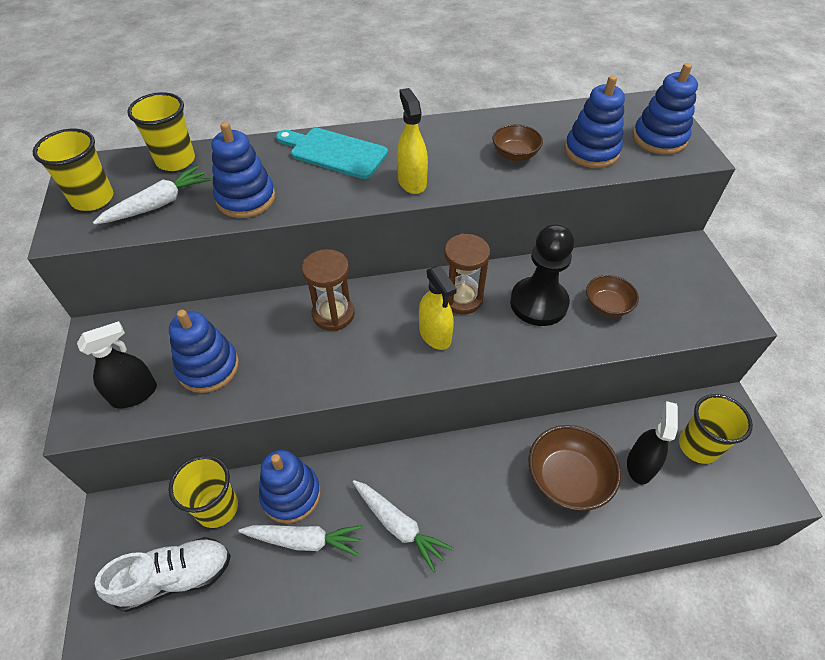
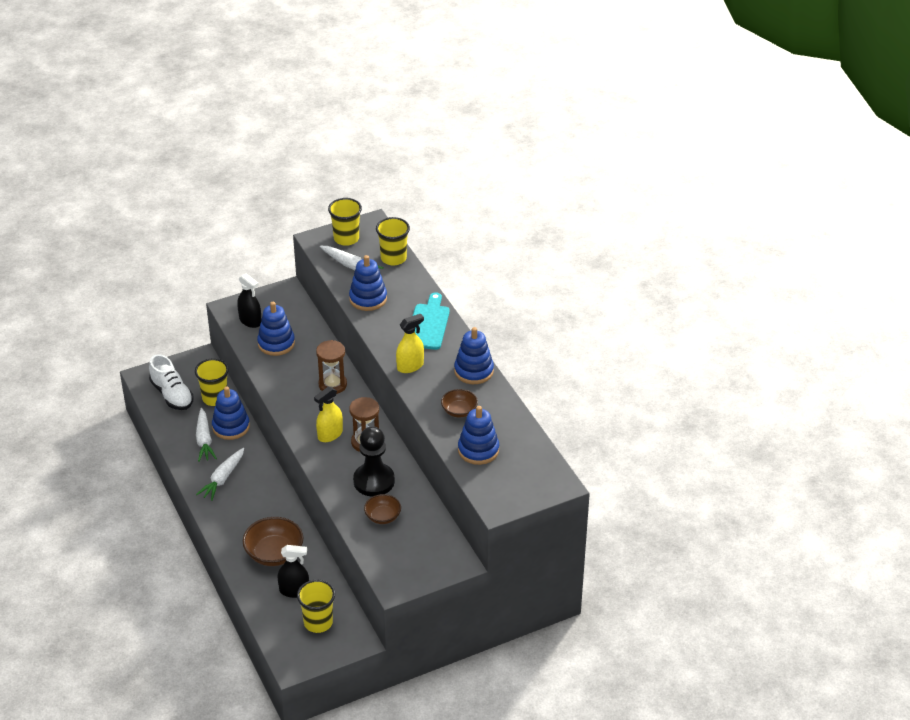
camera: 75 degrees right, 10 degrees down
(659, 138) = (509, 486): blue stacking toy -> blue stacking toy (473, 371)

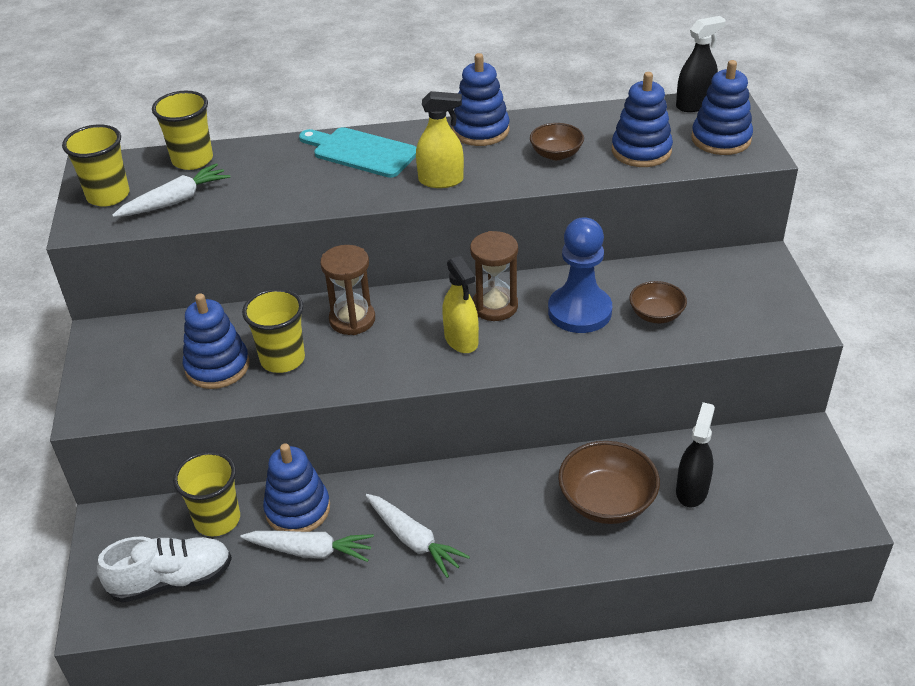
camera: 70 degrees left, 0 degrees up
(250, 321) = (141, 389): black spray bottle -> black spray bottle (694, 104)
(318, 622) = (762, 474): yellow cup -> yellow cup (282, 359)
(368, 298) = (265, 196): blue stacking toy -> blue stacking toy (721, 139)
(374, 481) = (579, 311): black pawn -> blue pawn
(410, 366) = (441, 180): yellow spray bottle -> yellow spray bottle turned 105 degrees clockwise

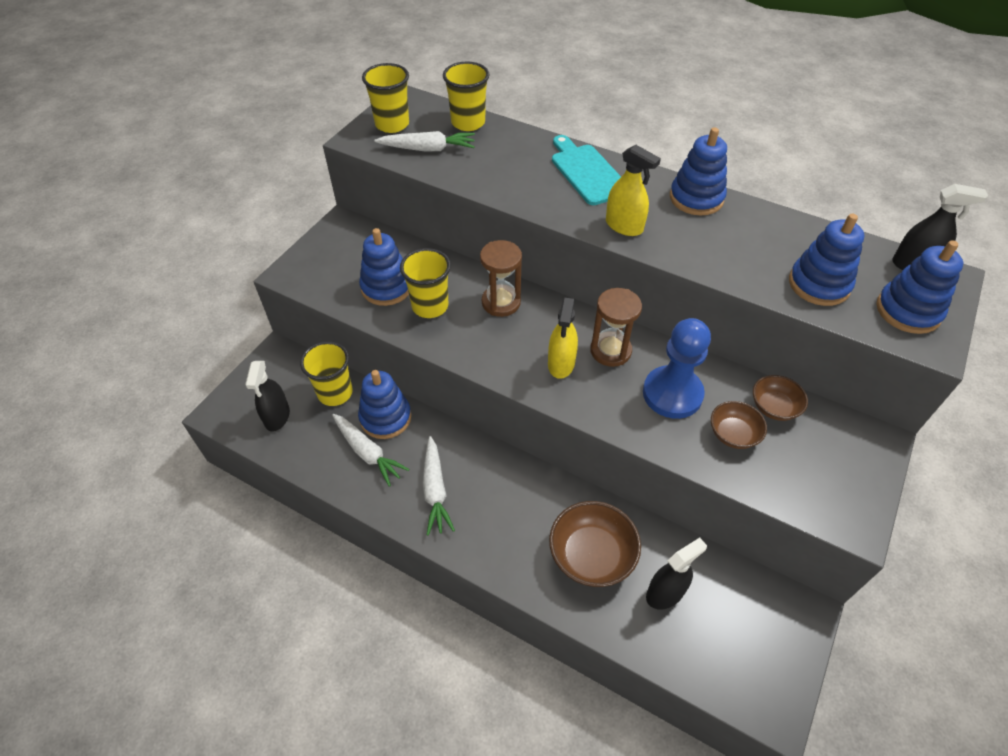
camera: 35 degrees right, 10 degrees up
(172, 580) = (277, 416): white shoe -> black spray bottle
(556, 154) = (739, 250): brown bowl -> brown bowl (774, 407)

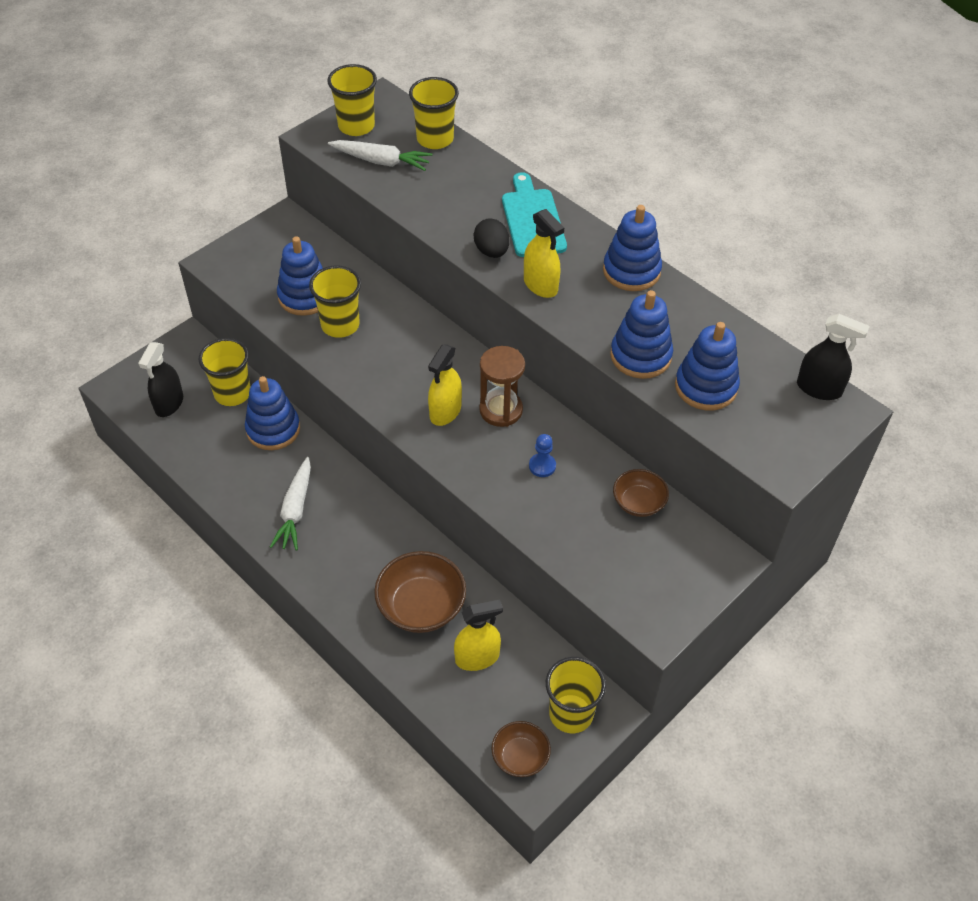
camera: 15 degrees right, 0 degrees up
(367, 453) = (244, 459): white carrot -> none
(501, 302) = (412, 337): brown hourglass -> none
(565, 206) = (491, 251): none -> black egg
(665, 593) = (477, 657): black spray bottle -> yellow spray bottle
(672, 394) = (542, 466): blue pawn -> blue pawn, size x0.44
(733, 434) = (583, 518): brown bowl -> brown bowl (520, 757)
(775, 625) = (571, 714): none -> yellow cup
(908, 311) = (781, 433): blue stacking toy -> blue stacking toy (640, 356)

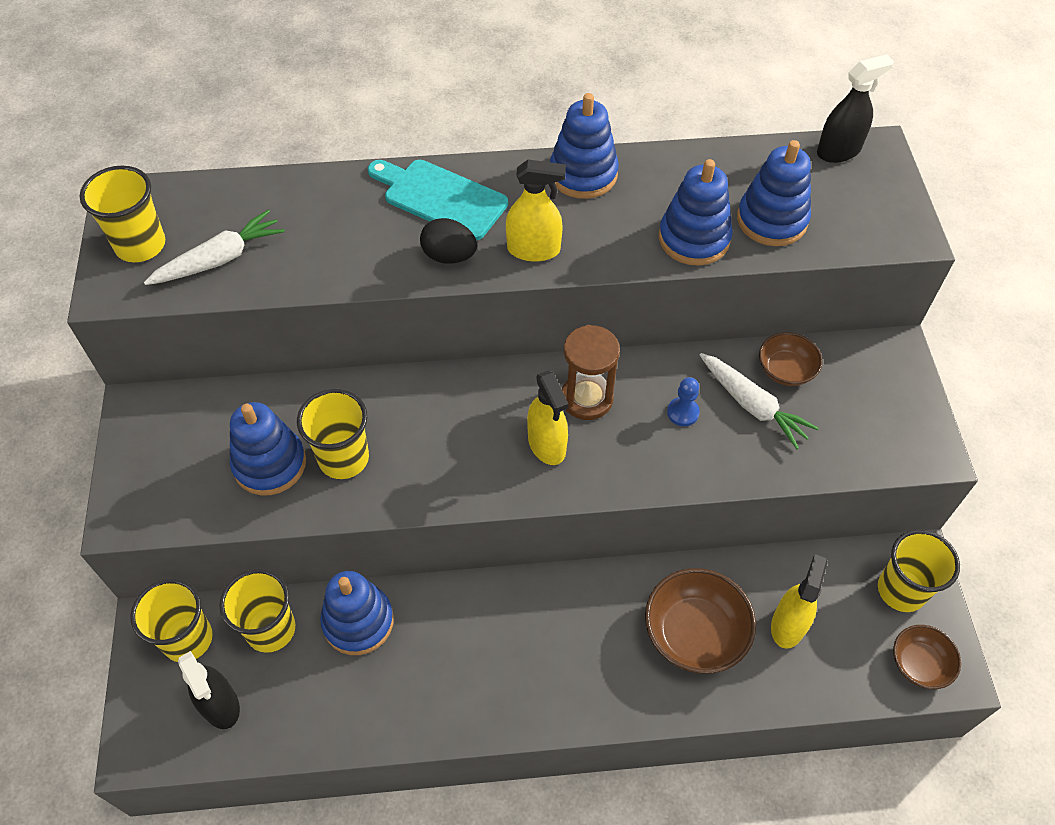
camera: 50 degrees left, 5 degrees up
(295, 510) = (483, 670): white carrot -> white carrot (752, 405)
(435, 139) = (241, 196): yellow cup -> yellow cup (187, 639)

